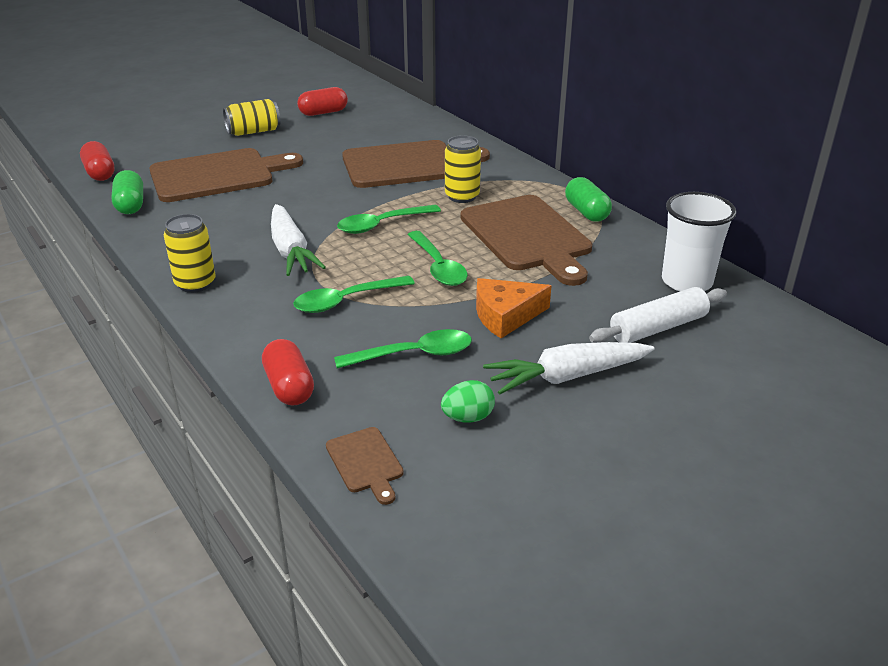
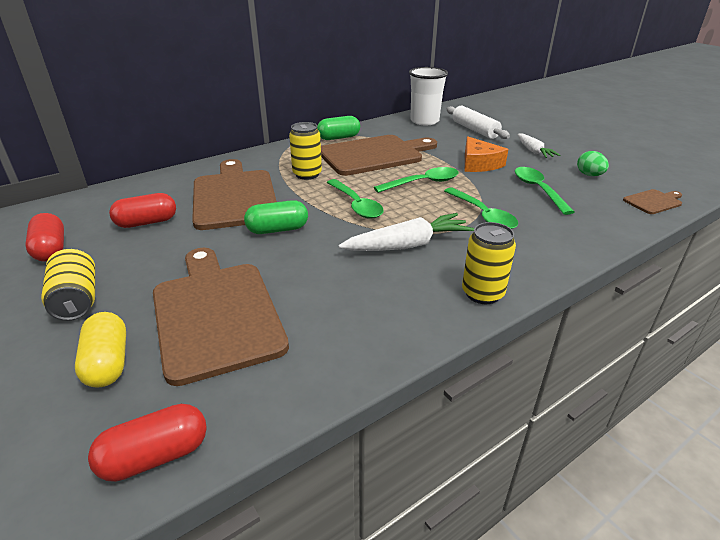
camera: 90 degrees left, 0 degrees up
(130, 205) = (292, 385): green capsule -> green capsule (277, 229)
(182, 151) = (108, 363): none -> yellow capsule
(289, 387) = (604, 230): red capsule -> red capsule (147, 222)
(567, 377) = (533, 151): white carrot -> white carrot, size x0.63

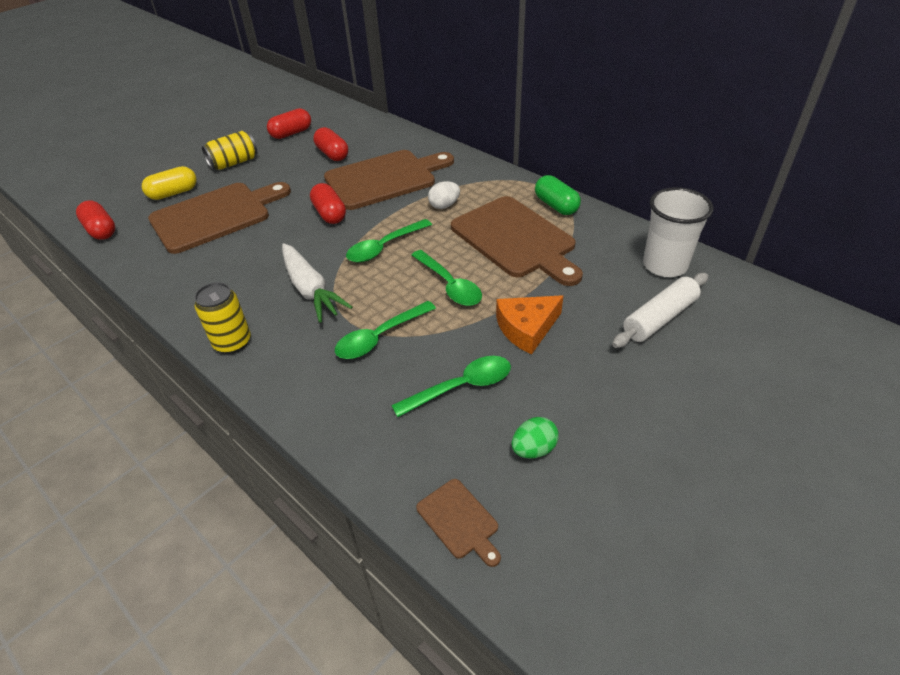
camera: 80 degrees right, 10 degrees up
(277, 229) = (330, 214): green capsule -> red capsule
(307, 174) = (444, 205): yellow can -> white egg
(533, 151) = (603, 386): white carrot -> none

